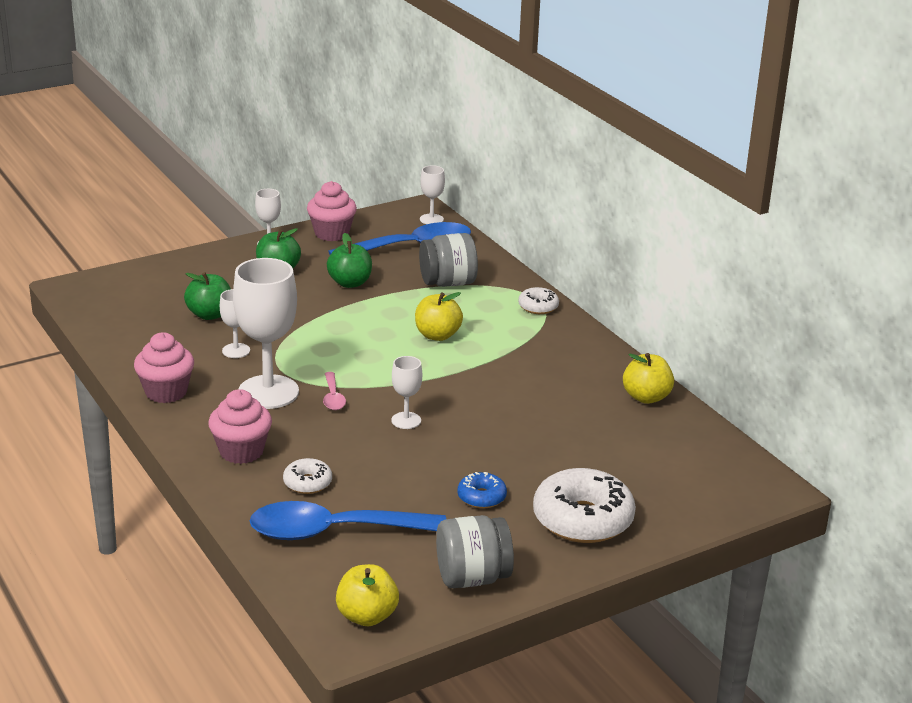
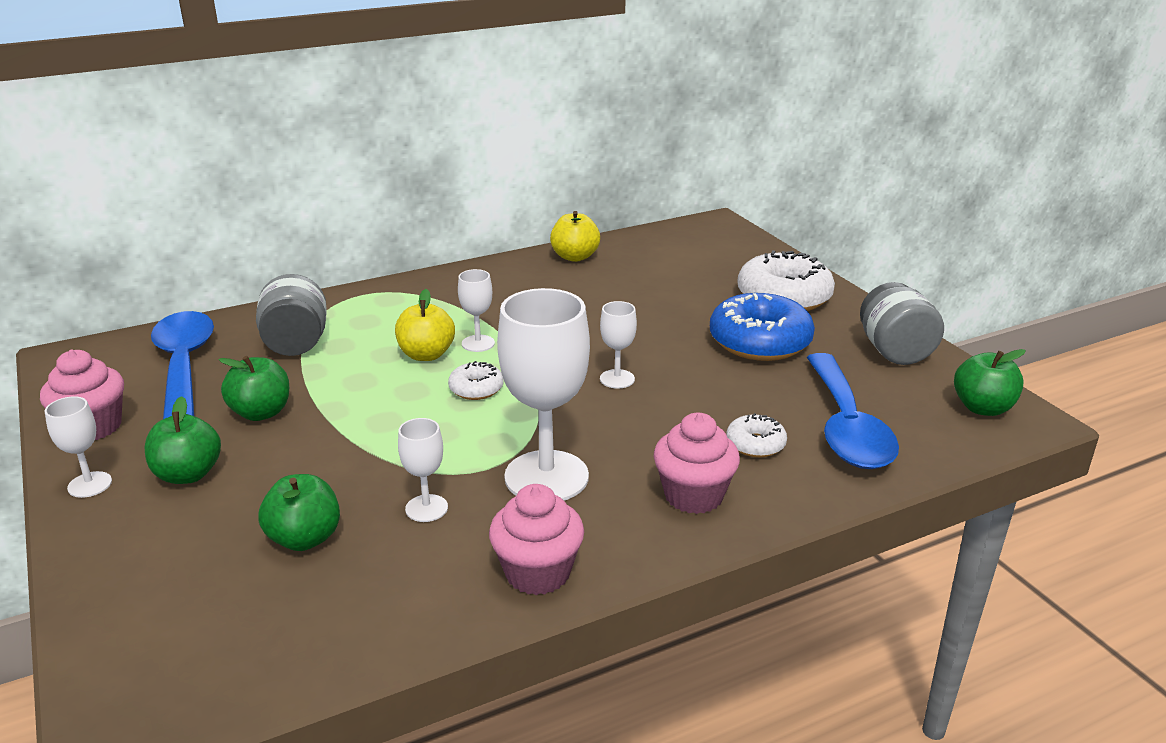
camera: 85 degrees left, 0 degrees up
(333, 397) = (563, 426): pink spoon -> none
(367, 616) = (982, 408): yellow apple -> green apple
(431, 219) = (108, 349): white goblet -> white goblet (478, 343)
(481, 497) = (760, 342): blue donut -> blue donut, size x2.02
(538, 307) = (379, 295): white donut -> white donut (476, 389)

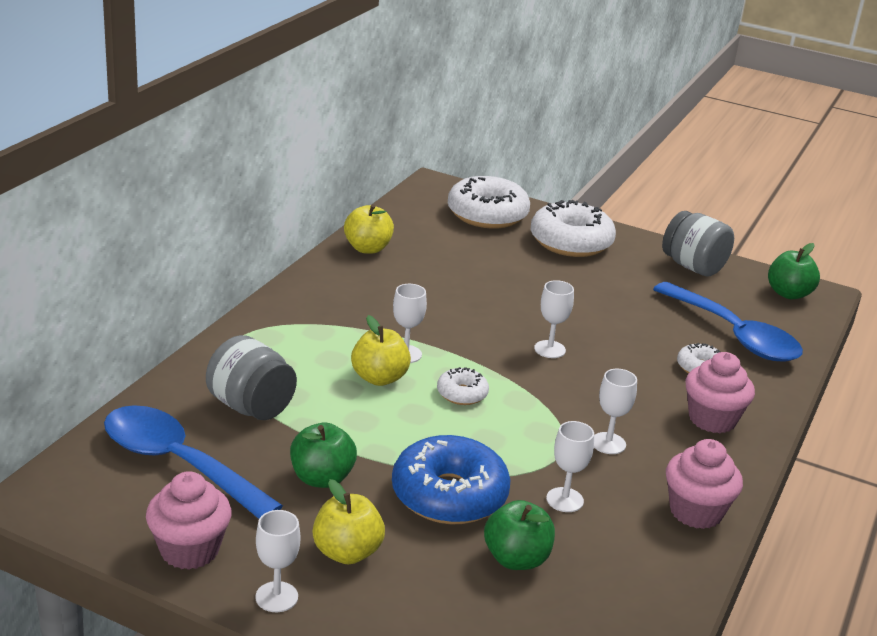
camera: 40 degrees left, 0 degrees up
(188, 474) = (347, 552): green apple -> yellow apple
(546, 477) = (608, 443): white goblet -> white goblet, size x0.48
(730, 256) = (487, 215): none -> white donut
(760, 342) = (603, 286): blue donut -> blue donut (449, 495)

